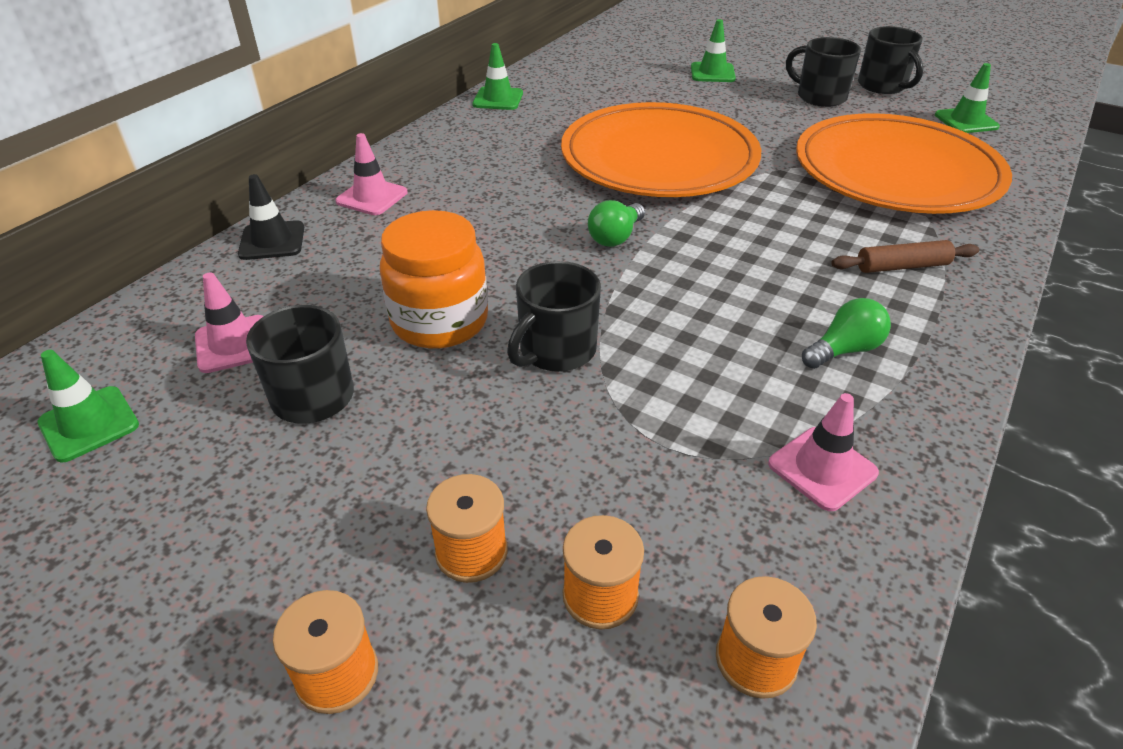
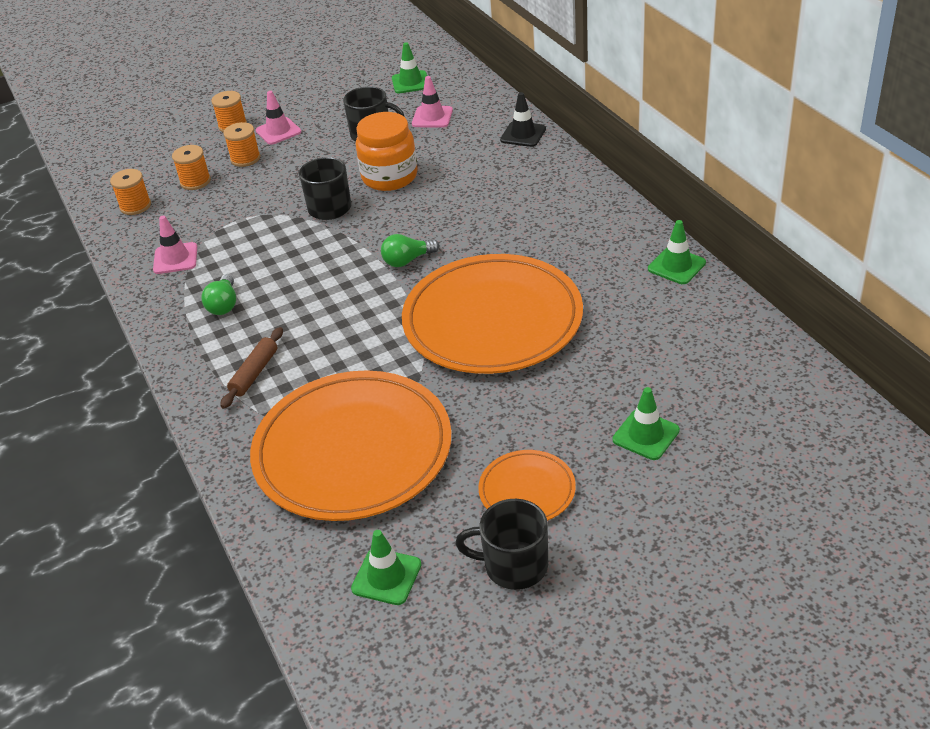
camera: 125 degrees right, 0 degrees up
(372, 197) = (547, 175): pink traffic cone -> pink traffic cone (278, 131)
(615, 237) = (407, 260): green light bulb -> green light bulb turned 90 degrees counterclockwise
(820, 97) = (527, 490): black mug -> orange plate

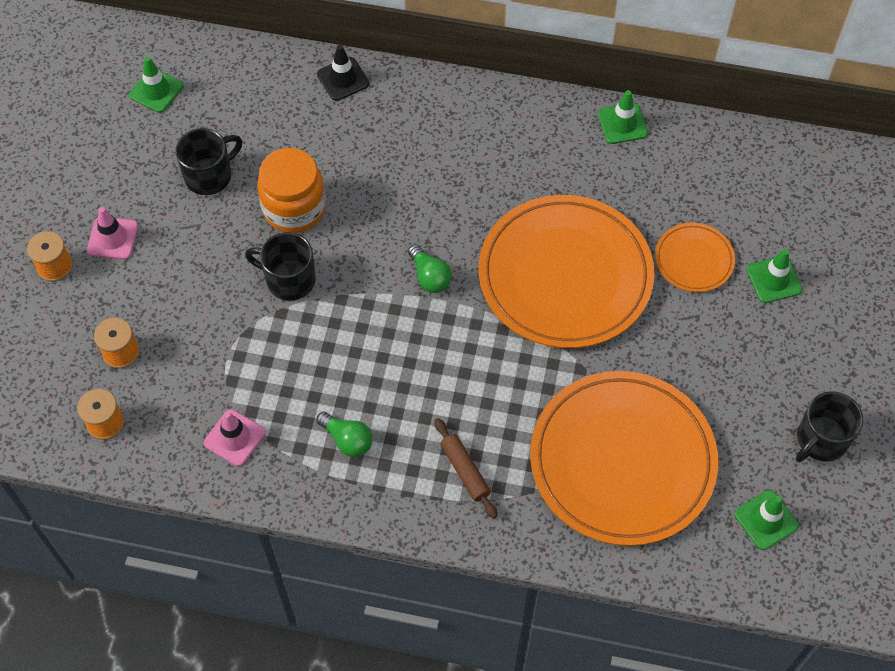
camera: 55 degrees left, 20 degrees up
(245, 158) = (129, 291): orange spool -> none
(407, 260) = (430, 277): green light bulb -> green light bulb turned 45 degrees counterclockwise
(432, 117) = (236, 116): pink traffic cone -> none
(527, 490) = (761, 384): orange plate -> orange plate (694, 259)

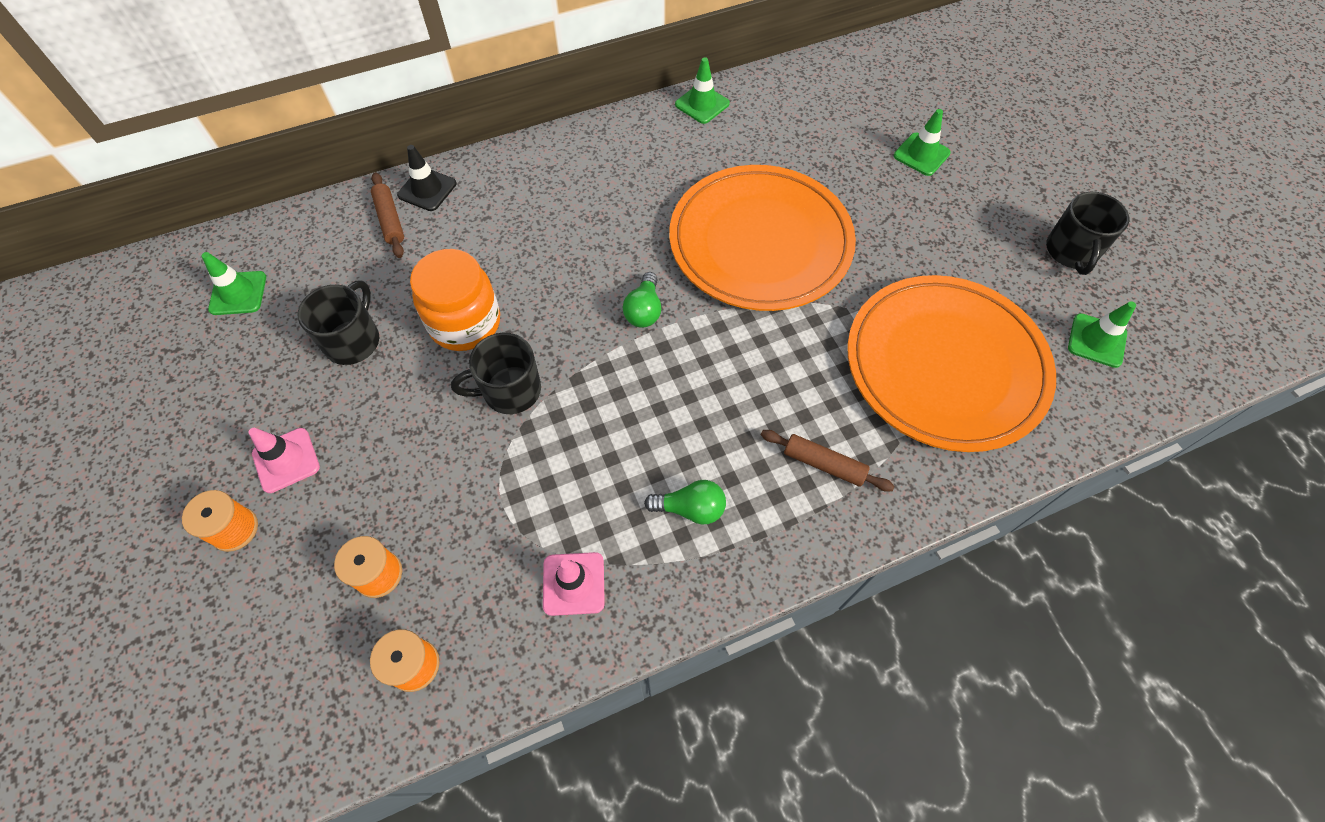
camera: 35 degrees left, 0 degrees up
(298, 90) = (390, 220): none -> brown rolling pin
(430, 277) = (644, 310): green light bulb -> green light bulb turned 75 degrees clockwise
(694, 259) = (849, 173): orange plate -> none

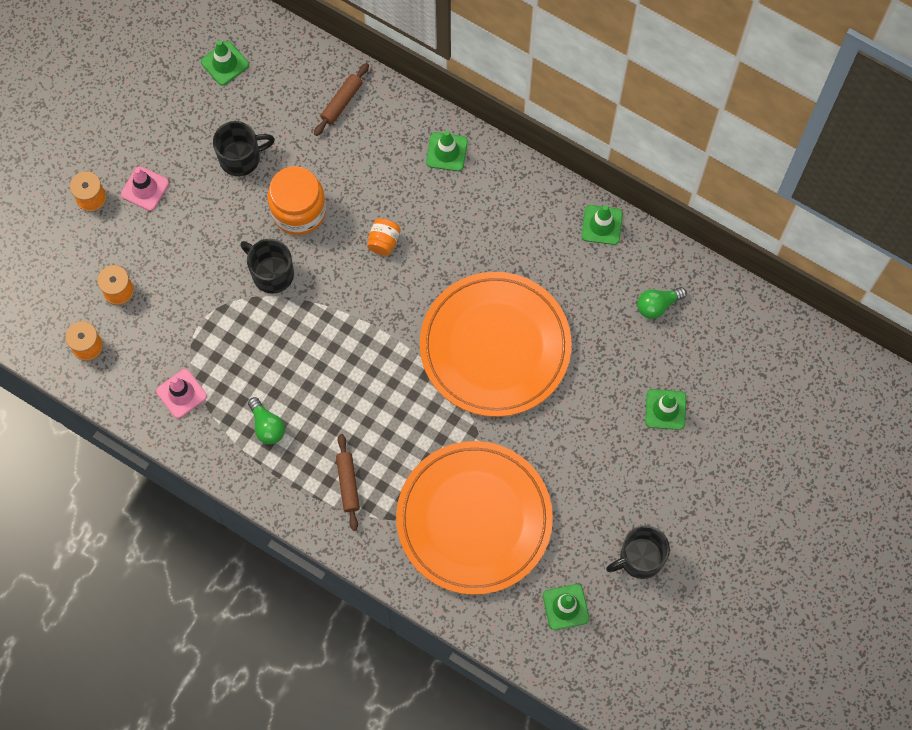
camera: 55 degrees right, 10 degrees up
(427, 189) = (383, 104): black traffic cone -> none
(525, 170) = (446, 152): none -> green traffic cone
(569, 269) = (384, 241): none -> orange jar
(644, 310) = (385, 310): green light bulb -> green light bulb (657, 305)

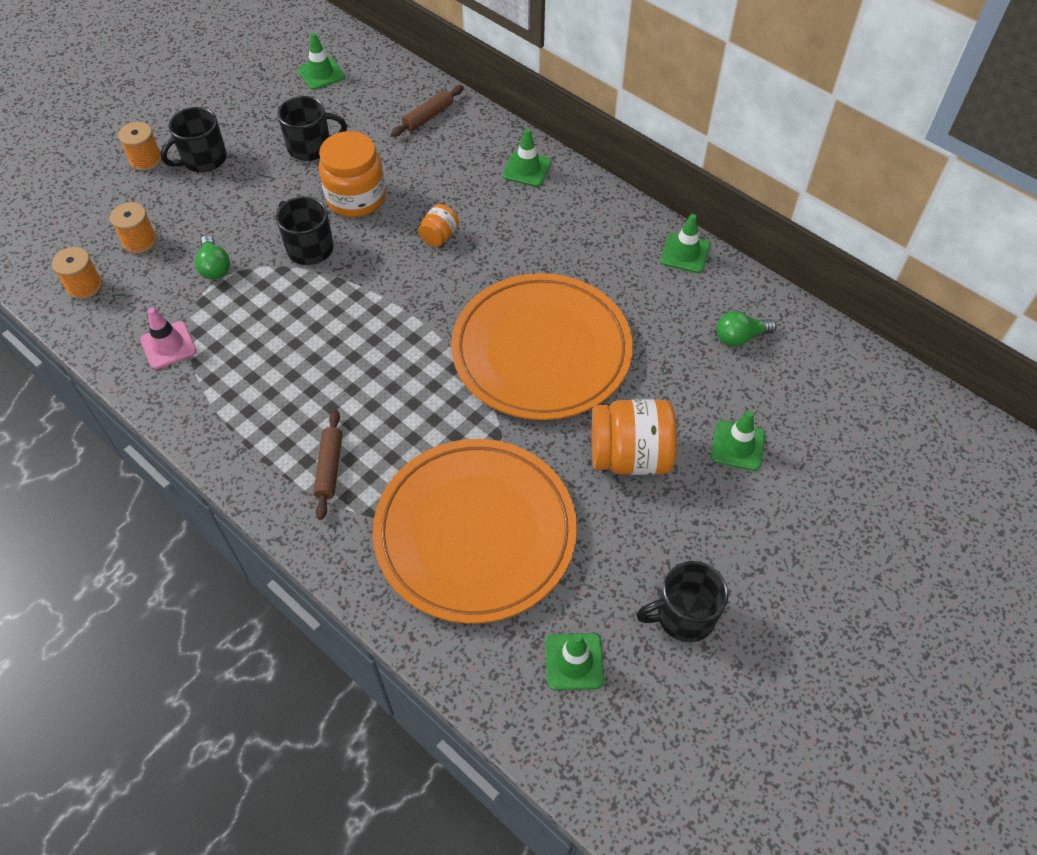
camera: 10 degrees right, 15 degrees down
(145, 188) = (203, 159): pink traffic cone -> black mug
(267, 426) = (253, 392): green light bulb -> green light bulb (214, 267)
(582, 433) = (630, 456): none -> orange jar

